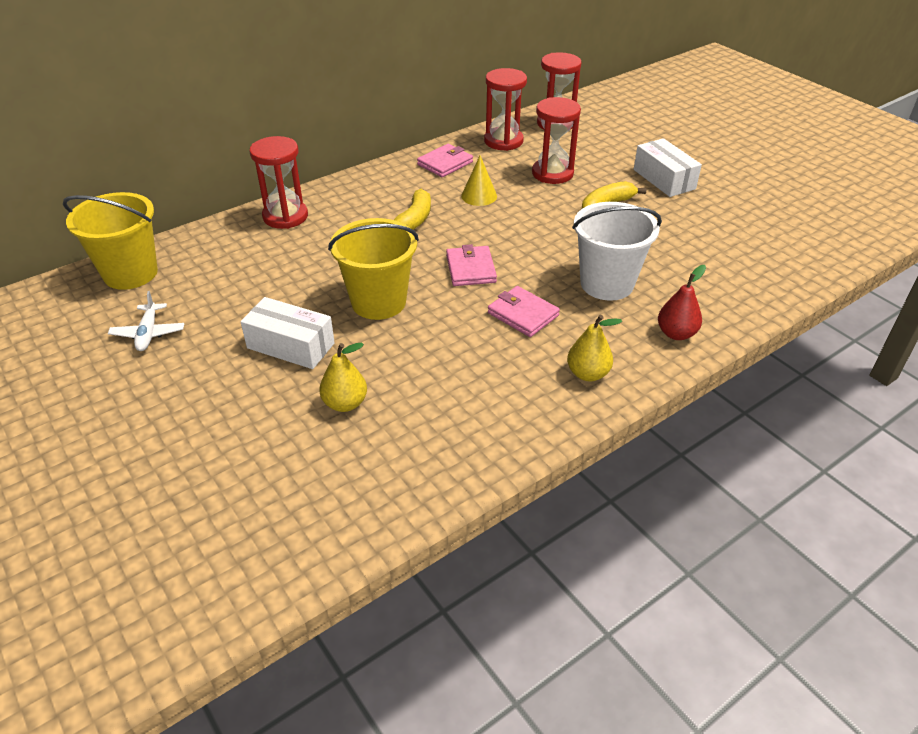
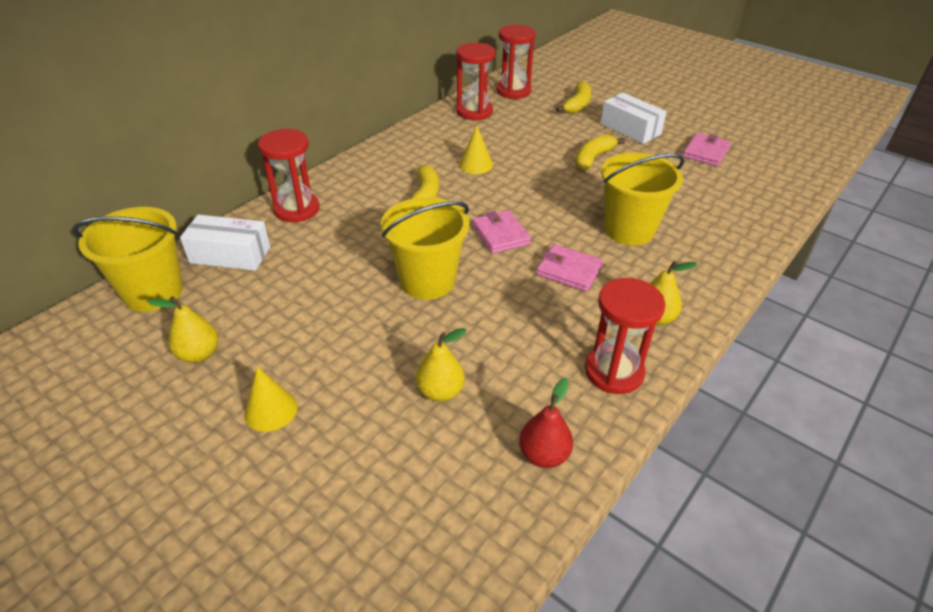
camera: 15 degrees left, 0 degrees up
(148, 333) = (199, 354): white plane -> yellow pear
(190, 391) = (271, 410): none -> yellow cone
(291, 346) = (358, 341): white box -> white box (230, 255)
(445, 163) = (430, 138): pink wallet -> pink wallet (705, 152)
(552, 173) = (532, 135): red hourglass -> red hourglass (614, 372)
(607, 284) = (629, 230): white bucket -> yellow bucket
(618, 146) = (577, 105): none -> yellow banana
(676, 333) = (711, 266): red pear -> red pear (544, 455)

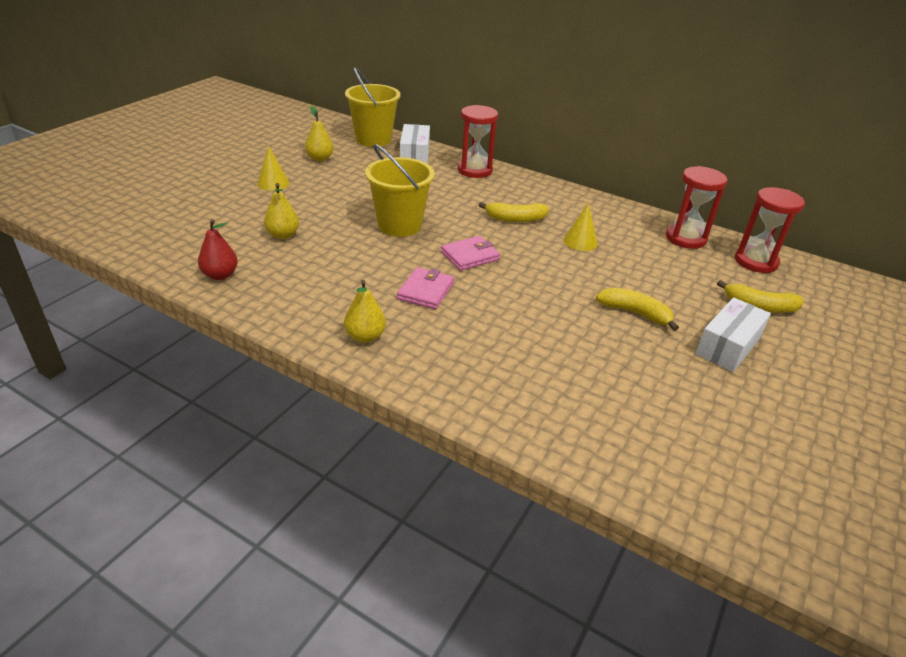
camera: 80 degrees right, 5 degrees down
(614, 372) = (297, 309): red hourglass -> none
(629, 230) = (502, 330): yellow bucket -> none
(705, 152) = (710, 410): pink wallet -> none

